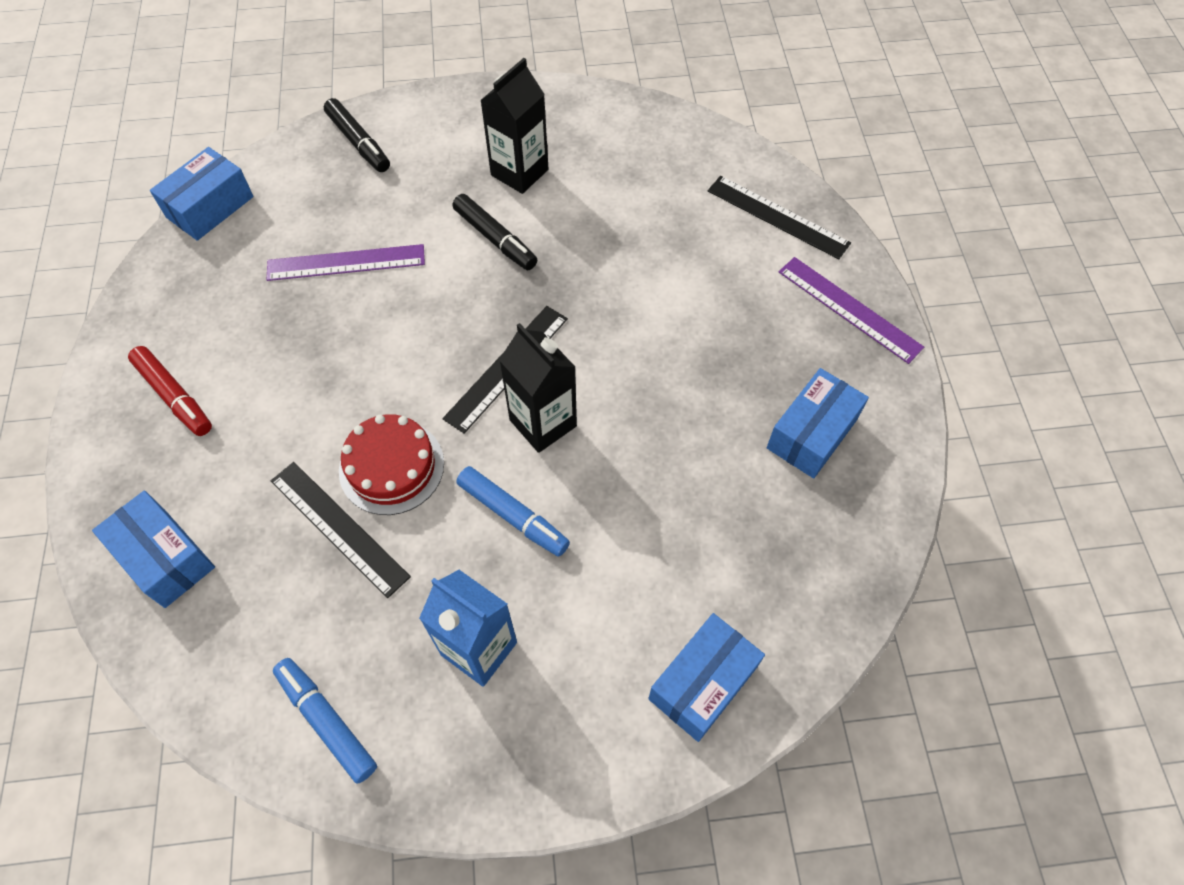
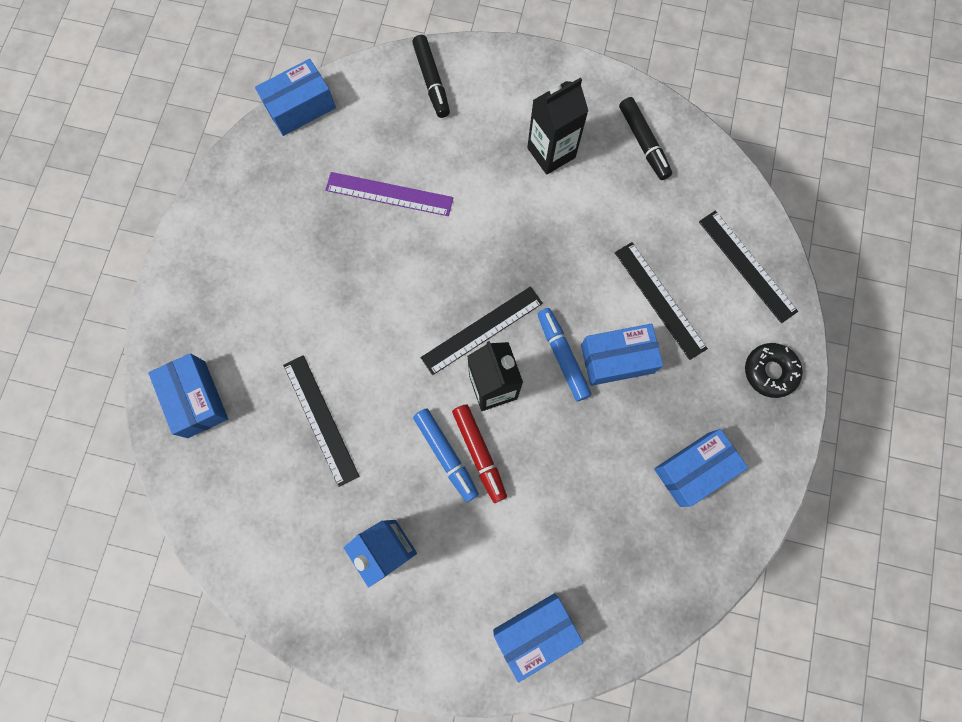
camera: 20 degrees right, 15 degrees up
(174, 396) = (233, 269): red marker -> red marker (479, 453)
(327, 721) = (272, 562): blue marker -> blue marker (562, 356)
(391, 467) = (371, 384): red cake -> none
(495, 238) = (511, 210): black marker -> black marker (643, 142)
(675, 348) = (617, 359): none -> blue box
(698, 276) = (660, 300): none -> black ruler
(849, 309) = (769, 372): purple ruler -> black donut

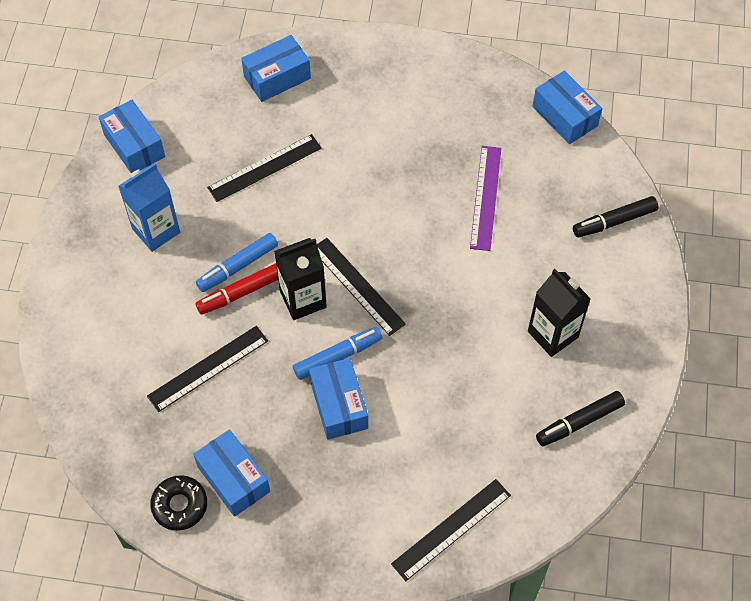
camera: 85 degrees right, 15 degrees down
(535, 632) = (85, 348): blue box -> blue box (134, 145)
(660, 300) = (404, 443): black ruler -> black ruler (208, 368)
(769, 372) = (337, 552): black donut -> black donut (180, 505)

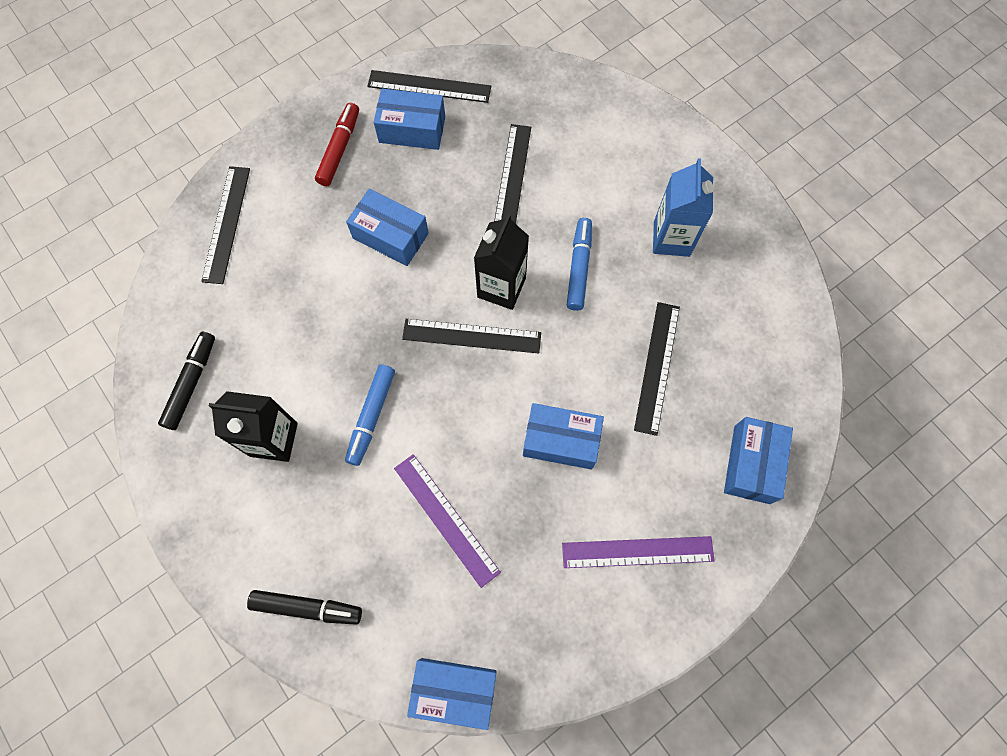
camera: 135 degrees right, 10 degrees up
(134, 145) = (777, 288): blue box -> blue box (561, 440)
(180, 505) = (429, 87): black donut -> black ruler
(241, 293) = (552, 250): red marker -> red marker (339, 149)
(337, 356) = (429, 268): blue marker -> blue marker (371, 416)
(393, 92) = (637, 552): none -> purple ruler
(614, 221) = (307, 607): black marker -> black marker turned 75 degrees clockwise

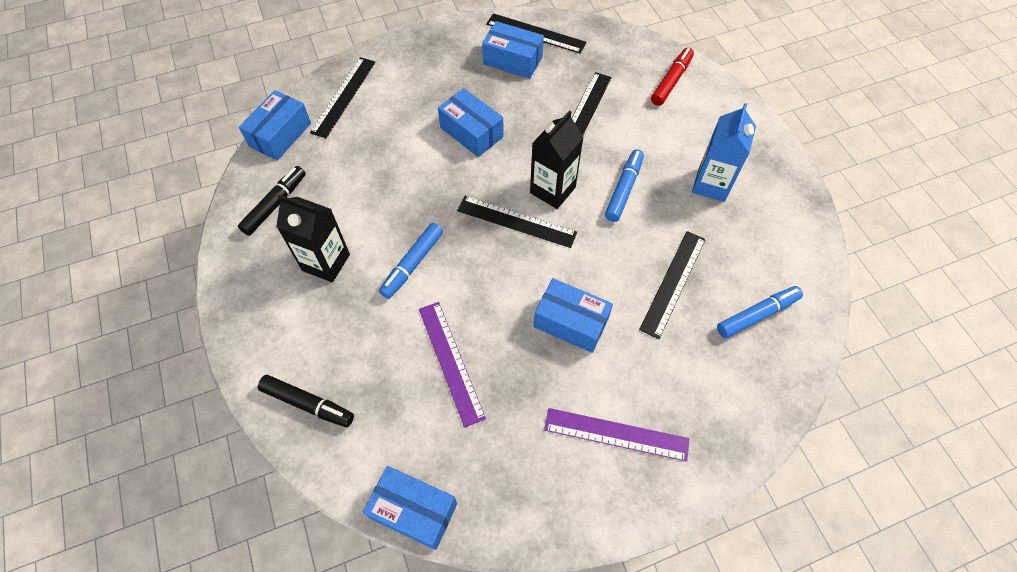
camera: 15 degrees right, 10 degrees down
(339, 149) = (450, 62): red marker -> red marker (671, 81)
(750, 382) = (756, 315): none -> blue marker
(751, 464) = (742, 385): blue box -> blue box (280, 135)

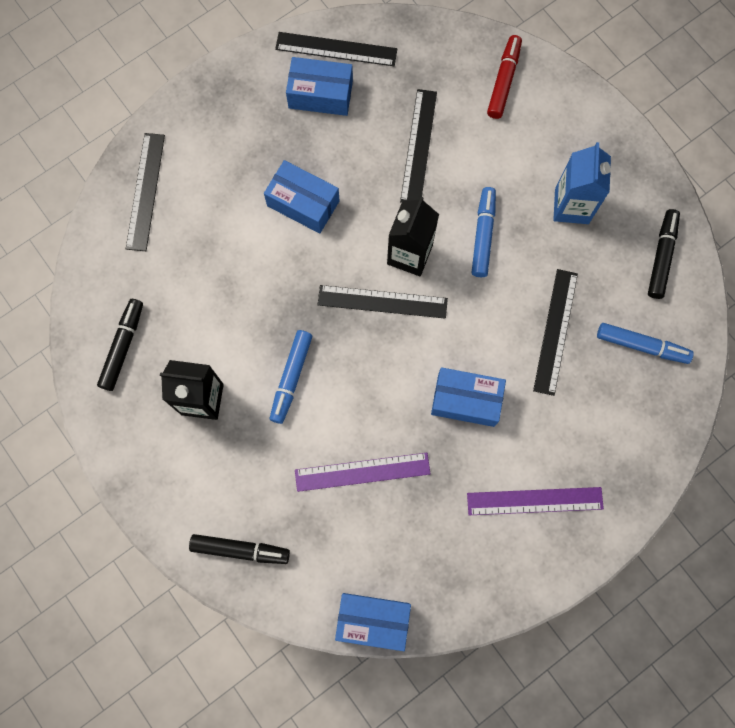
camera: 15 degrees left, 15 degrees up
(280, 135) = (93, 259): blue box -> none
(451, 362) = (362, 471): purple ruler -> purple ruler turned 60 degrees counterclockwise
(756, 315) = (641, 345): blue marker -> blue marker turned 60 degrees clockwise
(789, 243) = (661, 257): none -> black marker

